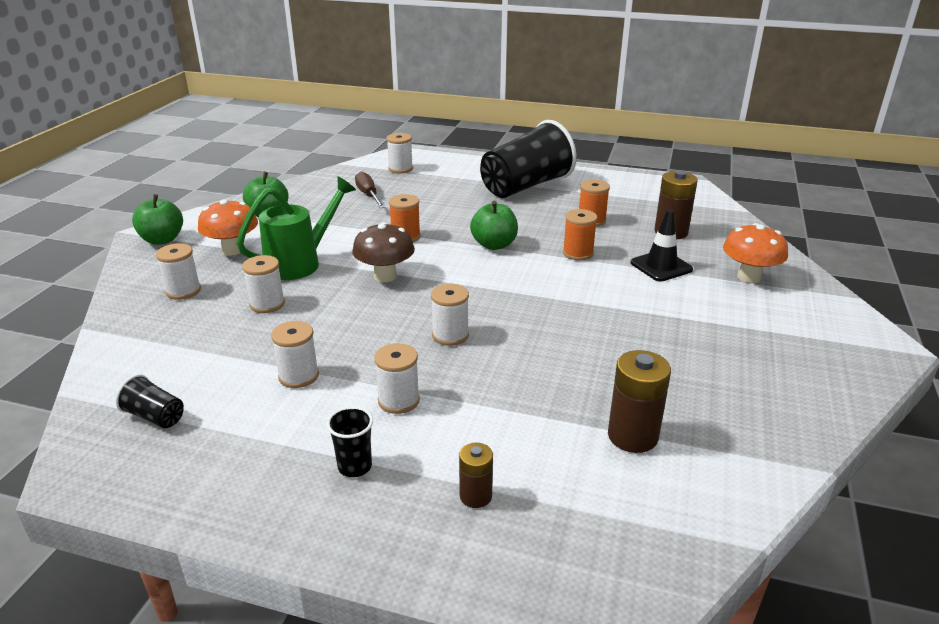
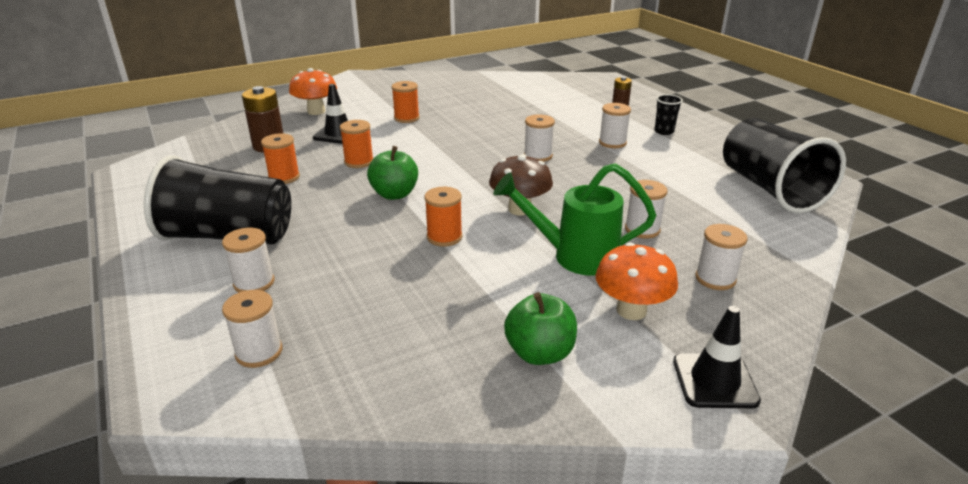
camera: 135 degrees left, 0 degrees up
(155, 416) = (770, 189): black cup -> black cup, size x2.45
(162, 240) = (714, 381): green apple -> black traffic cone
(298, 376) = (660, 174): white spool -> white spool (254, 283)
(368, 195) = (382, 319): brown screwdriver -> none
(632, 436) = (525, 97): brown battery -> none
(661, 315) = (406, 118): none -> orange spool

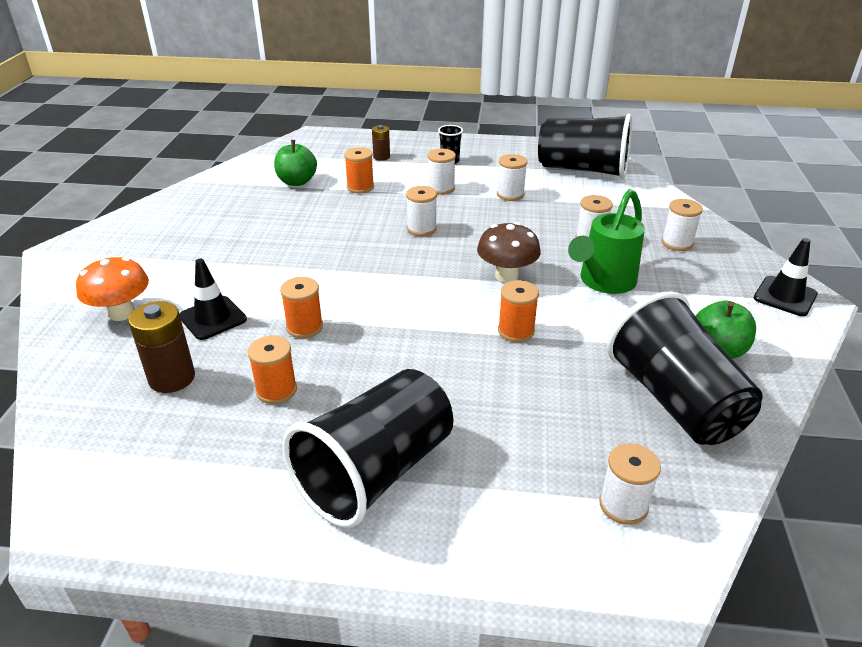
camera: 55 degrees left, 5 degrees up
(254, 283) = (496, 477): white spool -> white spool (510, 194)
(394, 194) = (405, 330): green apple -> green apple (297, 182)
(406, 118) = (238, 262): orange spool -> orange spool (360, 187)
(427, 345) = (674, 400): none -> black cup
(631, 310) = (691, 291): orange mushroom -> none

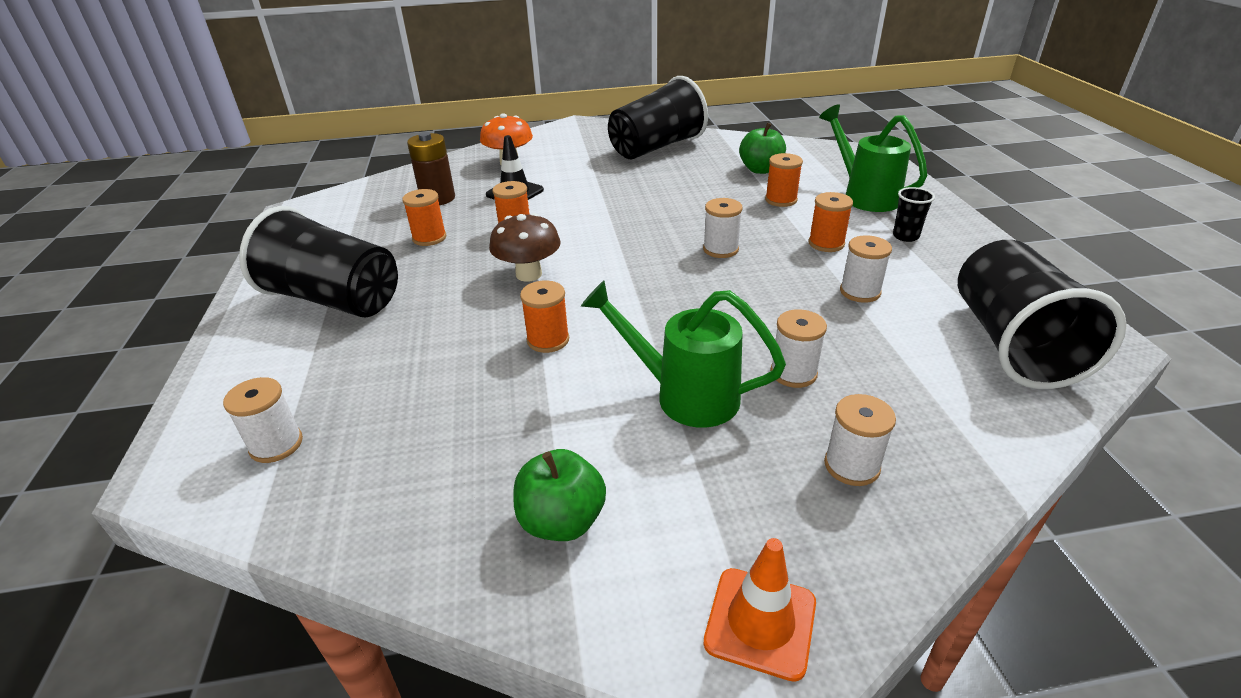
camera: 75 degrees right, 0 degrees up
(381, 157) = (864, 196): brown battery -> green watering can
(441, 188) = (826, 243): white spool -> orange spool
(506, 276) = (656, 318): brown mushroom -> brown mushroom (529, 274)
(674, 400) = (443, 478): black cup -> black cup (656, 148)
(785, 296) = (760, 622): black traffic cone -> orange traffic cone

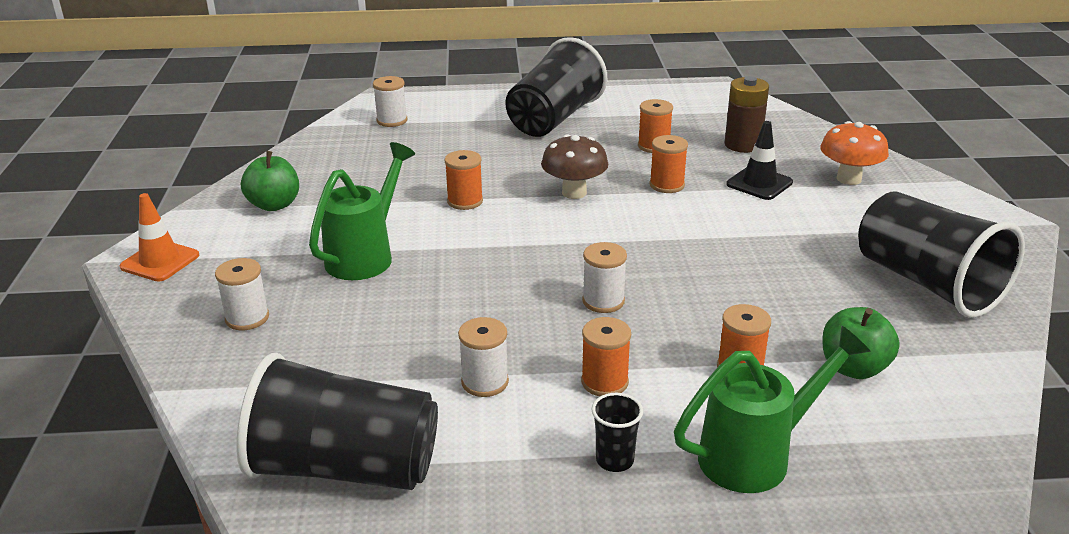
camera: 95 degrees right, 5 degrees down
(793, 373) = (367, 311): white spool -> none

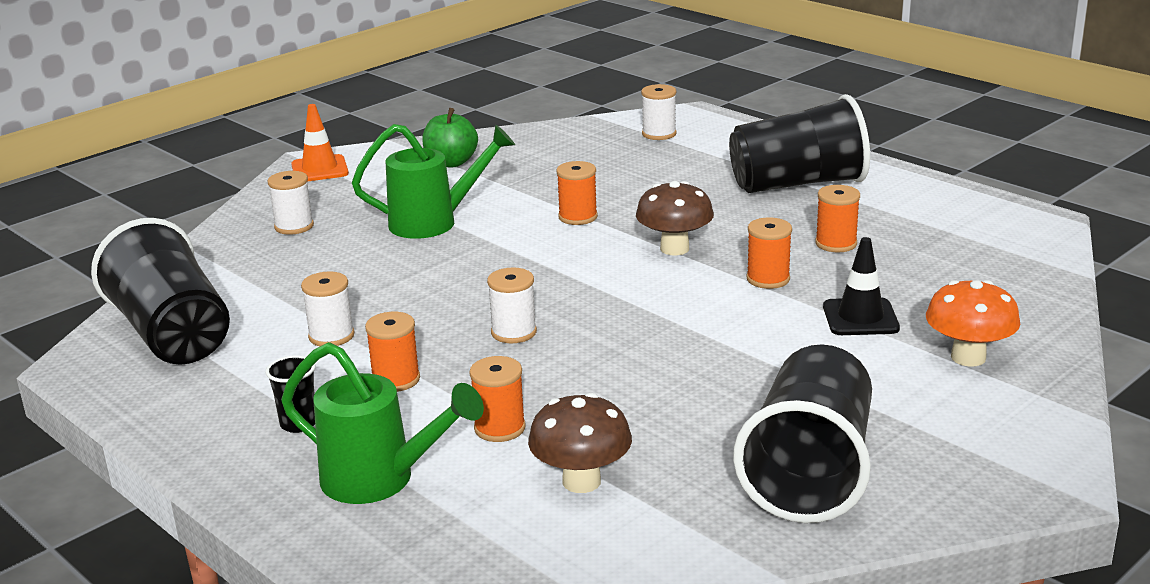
camera: 50 degrees right, 5 degrees down
(742, 145) = (930, 280): brown battery -> none
(853, 368) = (581, 481): green apple -> brown mushroom

